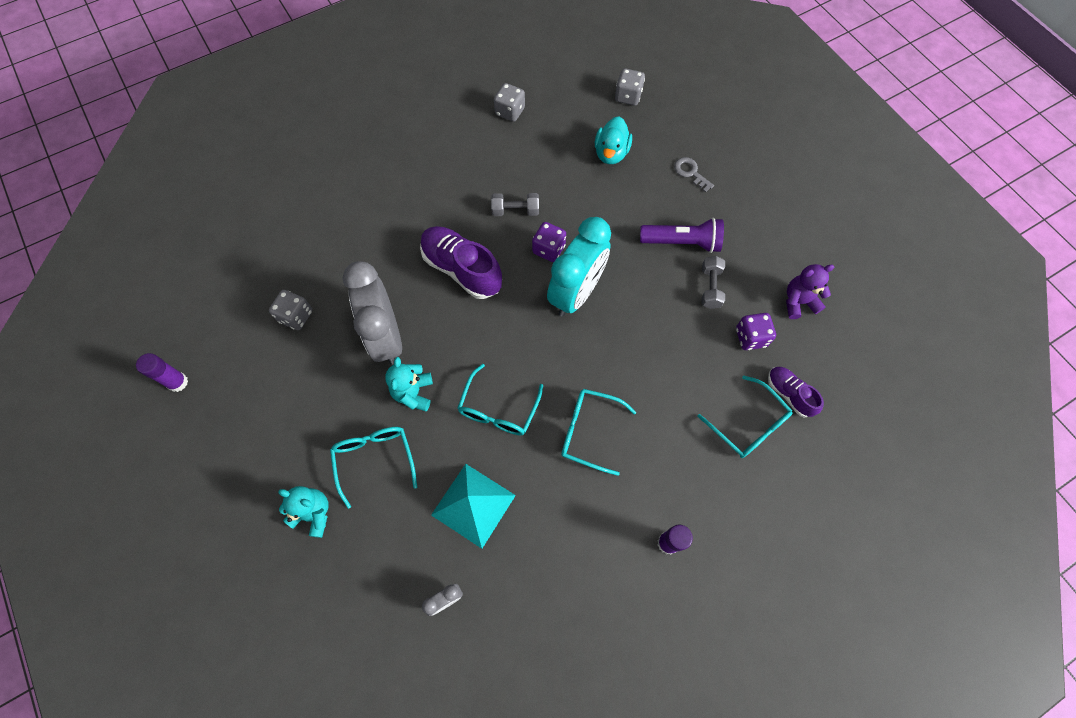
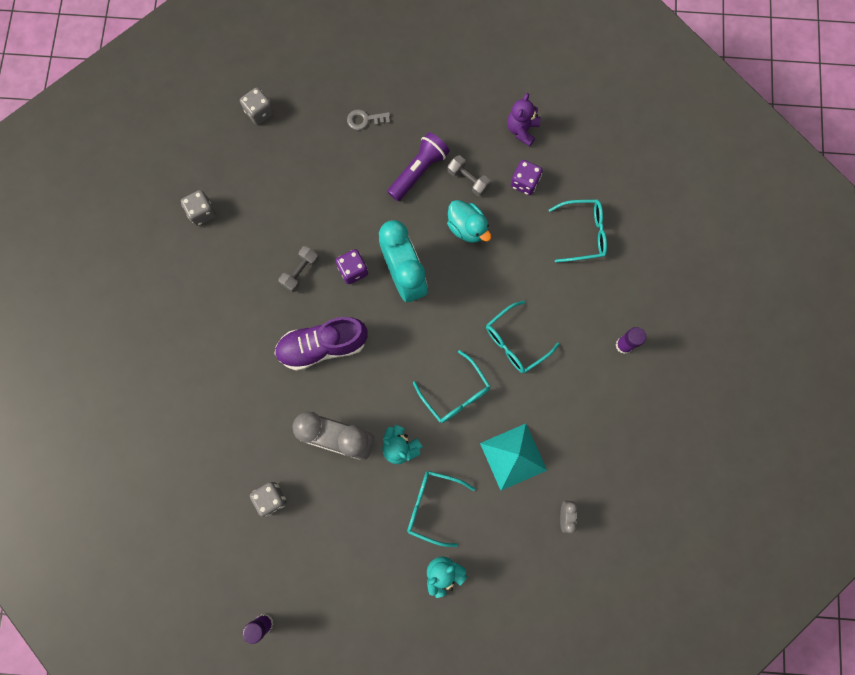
camera: 55 degrees left, 10 degrees up
(611, 153) = (303, 164): turquoise duck -> turquoise duck (467, 228)
(789, 394) = (581, 190): purple shoe -> none

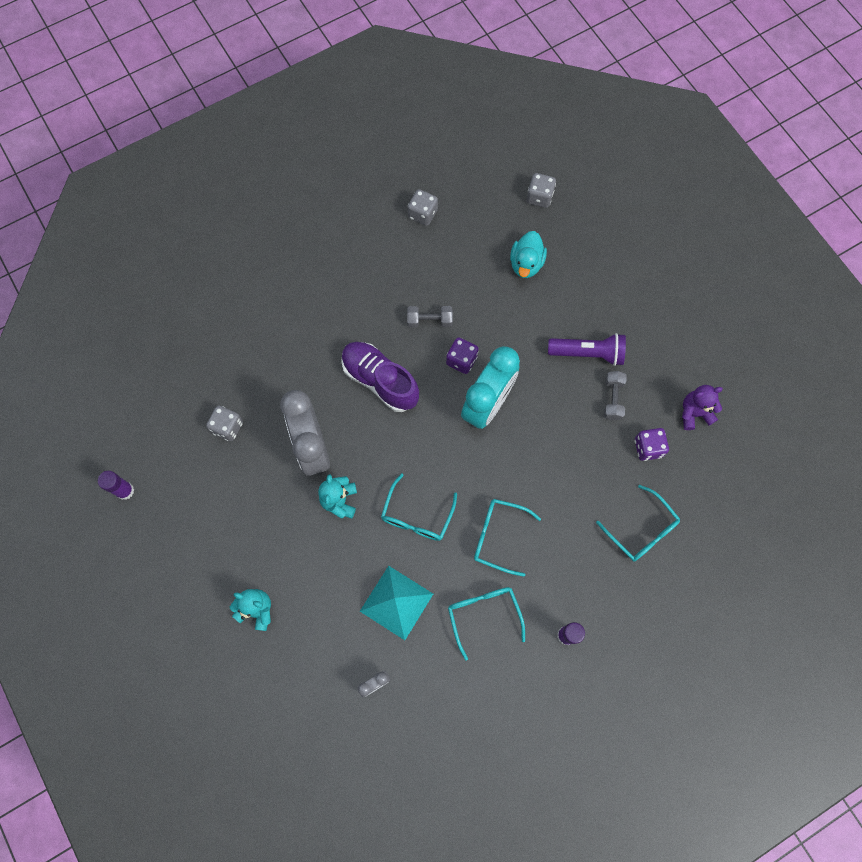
camera: 55 degrees right, 5 degrees down
(365, 120) = (598, 280): grey key -> none
(432, 506) = (307, 562): turquoise glasses -> turquoise glasses (483, 614)
(467, 228) = (569, 427): turquoise duck -> turquoise duck (526, 264)

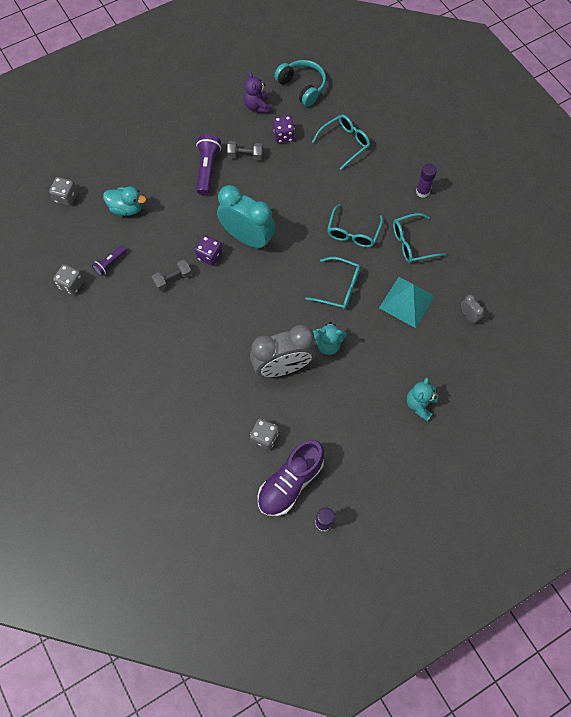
camera: 90 degrees left, 5 degrees down
(380, 381) = (225, 316): purple shoe -> purple shoe (290, 482)
(429, 320) = (173, 279): grey dumbbell -> grey dumbbell turned 60 degrees clockwise
(450, 251) = (110, 264): none -> purple flashlight
(734, 473) = (302, 87): none -> turquoise headphones

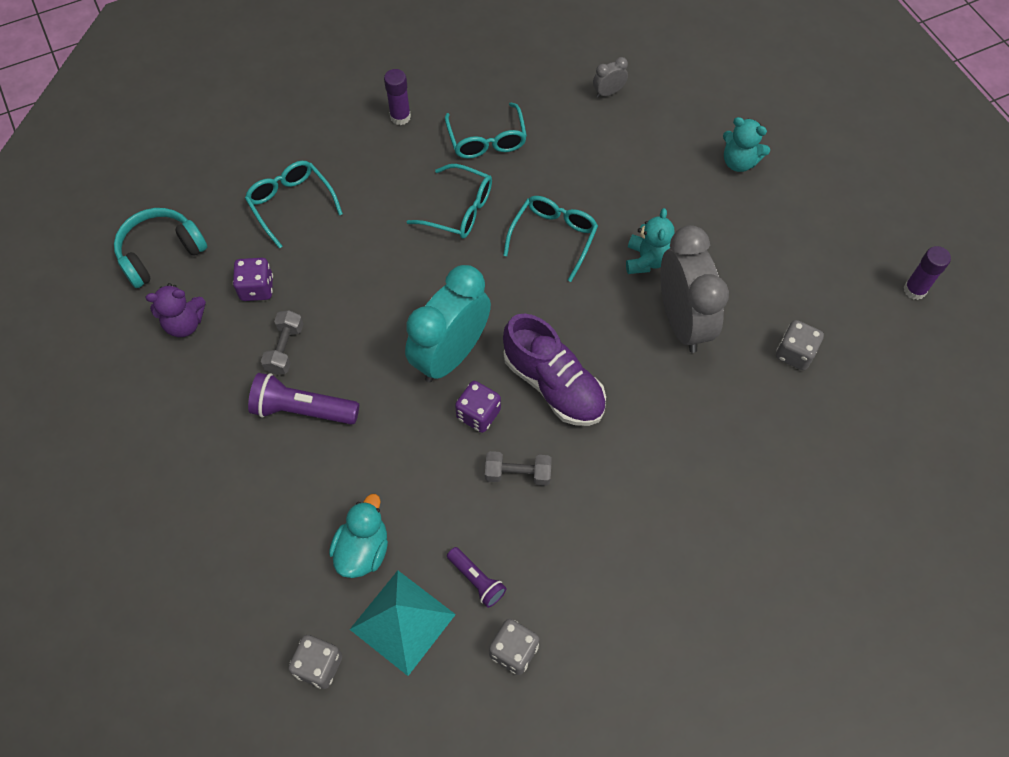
camera: 85 degrees left, 5 degrees down
(173, 279) = (518, 474): grey dumbbell -> grey dumbbell turned 60 degrees counterclockwise
(290, 482) = (860, 325): purple shoe -> purple shoe (553, 385)
(406, 302) = (582, 158): turquoise pyramid -> turquoise pyramid (402, 622)

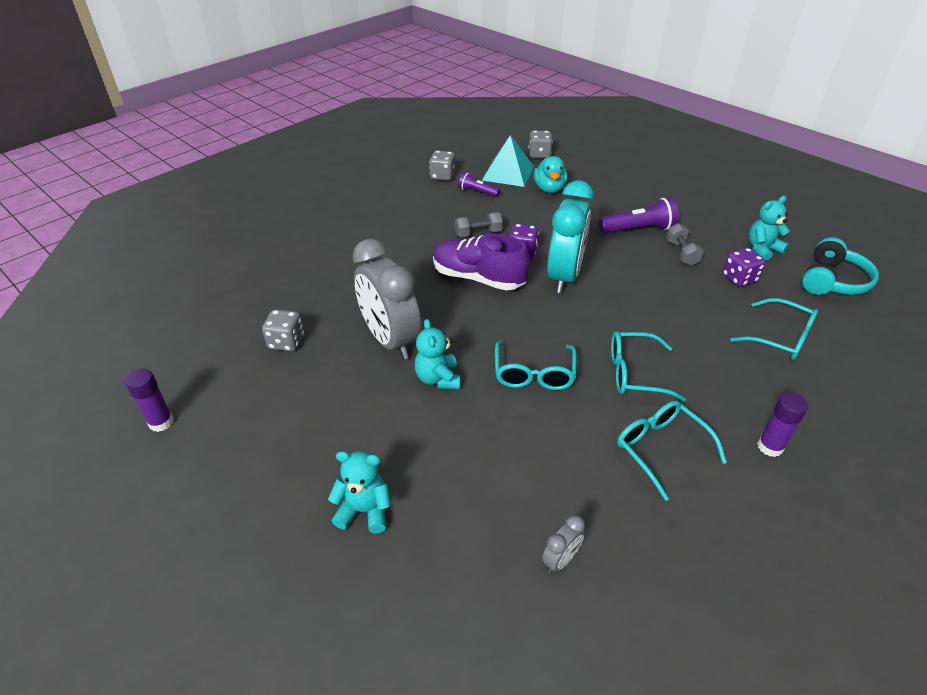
camera: 160 degrees right, 20 degrees down
(185, 323) = (762, 249): purple teddy bear -> turquoise teddy bear

